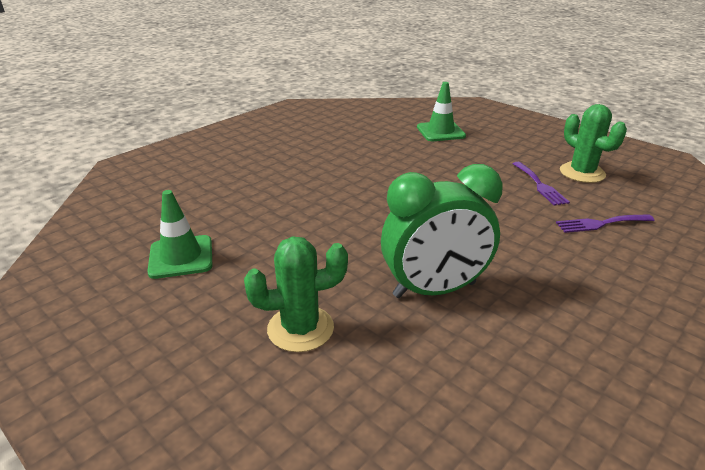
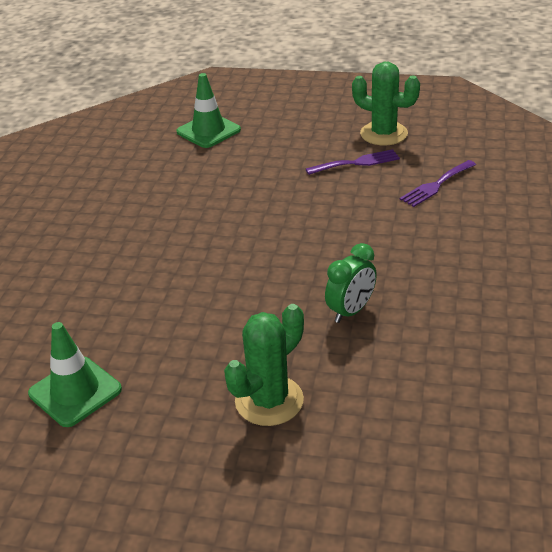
camera: 30 degrees left, 5 degrees up
(434, 290) = (351, 311): green clock -> green clock, size x0.53
(540, 185) = (357, 163): purple fork -> purple fork turned 60 degrees counterclockwise

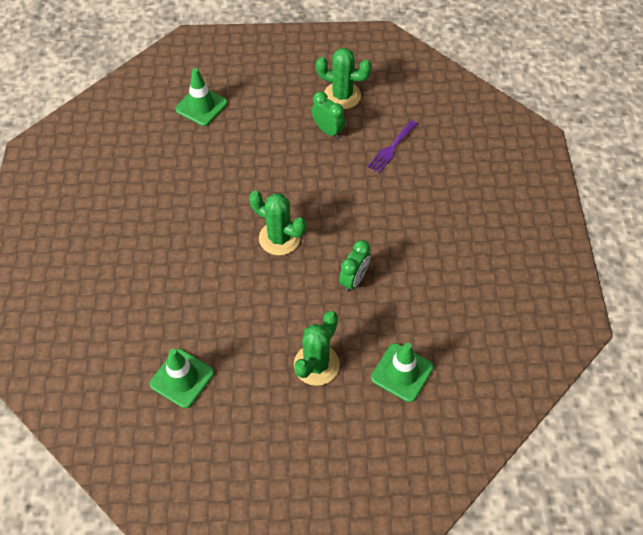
camera: 15 degrees left, 20 degrees up
(262, 258) = (279, 238): none -> green cactus
(357, 163) = (328, 130): purple fork -> green clock
(395, 427) = (402, 372): none -> green traffic cone

